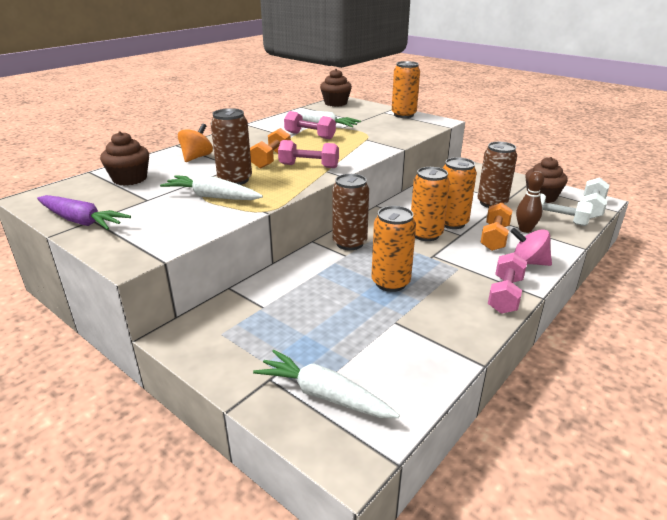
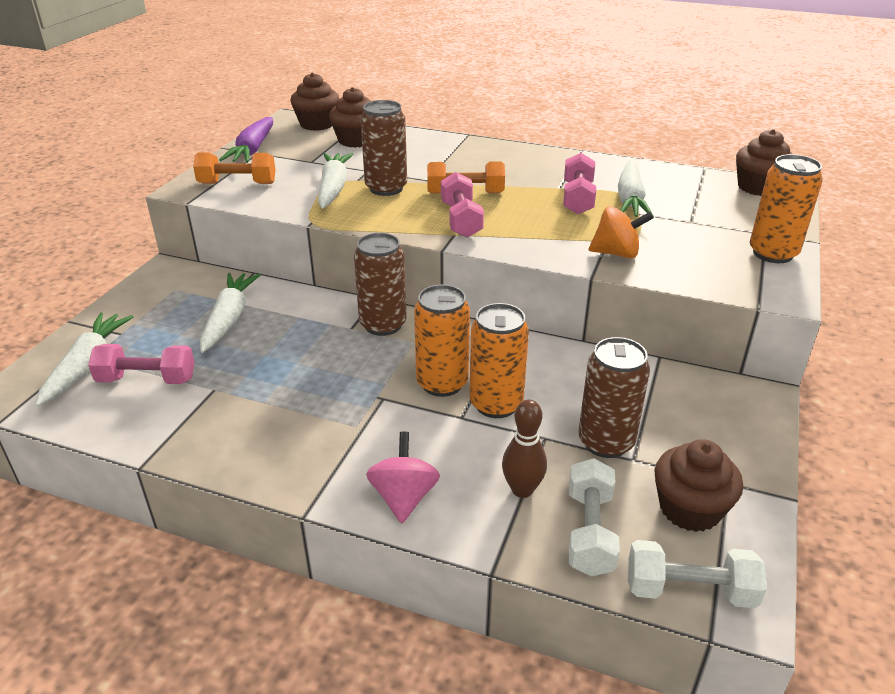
camera: 70 degrees right, 5 degrees up
(67, 189) = (317, 124): none -> brown cupcake
(197, 157) = (438, 153): orange spinning top -> orange spinning top (616, 253)
(297, 306) = (229, 319): none -> white carrot
(390, 283) = (297, 372): orange can -> none
(494, 237) = (471, 454): orange dumbbell -> orange dumbbell (237, 183)
(505, 295) = (298, 476): pink dumbbell -> pink dumbbell (147, 379)

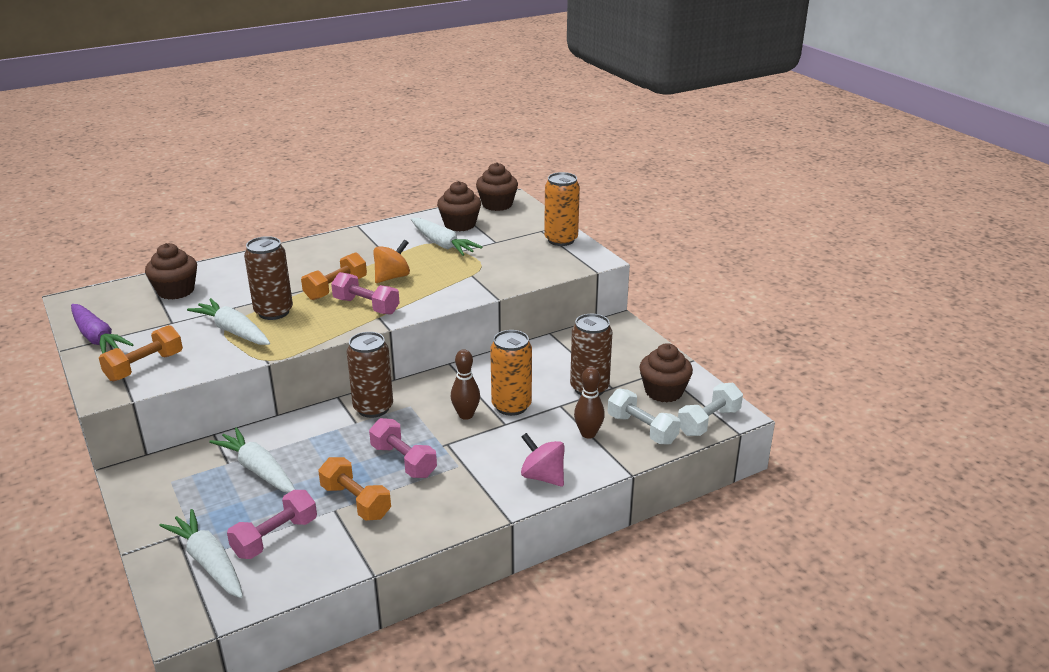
camera: 50 degrees left, 5 degrees down
(236, 394) = (355, 502): none -> orange dumbbell
(317, 124) = (112, 293): brown cupcake -> brown cupcake (460, 224)
(442, 383) = (466, 415): orange can -> brown bowling pin
(577, 198) = (411, 258): pink dumbbell -> pink dumbbell (403, 461)
(616, 253) = (488, 279): orange spinning top -> orange spinning top (392, 277)

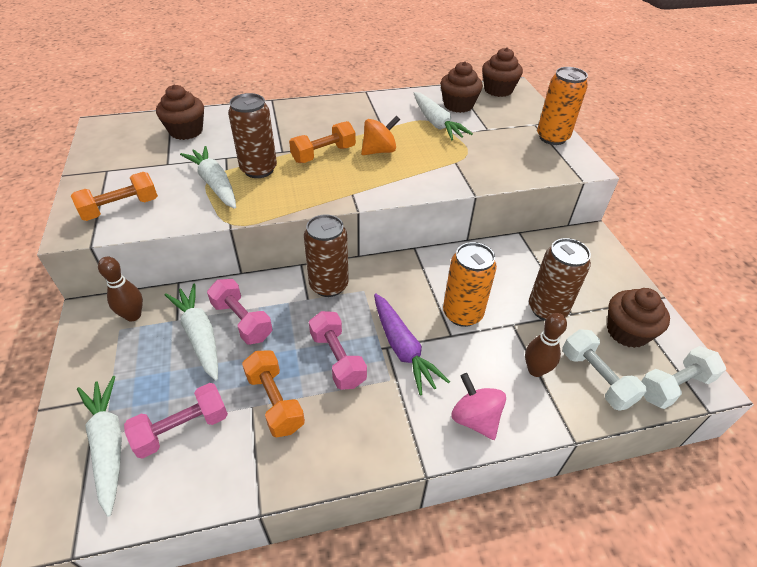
camera: 15 degrees right, 15 degrees up
(97, 338) = (98, 168): purple carrot -> purple carrot (402, 348)
(366, 306) = (345, 179): pink dumbbell -> pink dumbbell (242, 321)
(466, 415) = (414, 315): brown bowling pin -> brown bowling pin (133, 315)

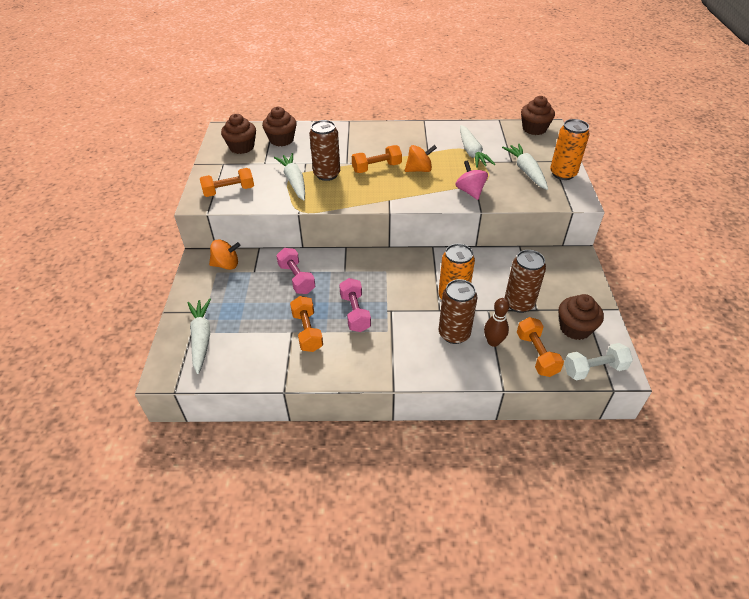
camera: 15 degrees right, 0 degrees up
(133, 315) = (226, 265): brown bowling pin -> orange spinning top
(182, 428) = (246, 337): pink dumbbell -> none
(199, 335) = (267, 284): white carrot -> white carrot (526, 171)
(329, 285) = (362, 264): brown can -> brown can (454, 334)
(402, 348) = (402, 313): purple carrot -> none
(458, 105) = (495, 139): brown cupcake -> brown cupcake (241, 147)
(475, 418) = (438, 364): pink spinning top -> pink spinning top (470, 191)
(596, 378) = (536, 354): white dumbbell -> orange dumbbell

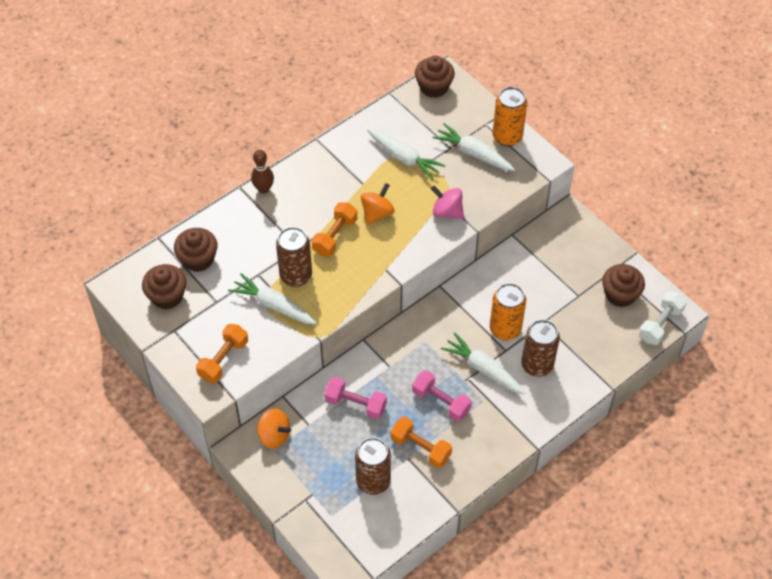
camera: 40 degrees left, 10 degrees up
(201, 338) = (339, 520): white carrot -> white carrot (483, 369)
(226, 265) = (274, 436): orange spinning top -> orange spinning top turned 75 degrees clockwise
(493, 342) = (572, 351): brown bowling pin -> brown bowling pin (263, 189)
(519, 303) = (561, 299): brown can -> brown can (373, 481)
(536, 354) = (611, 340): orange dumbbell -> none

